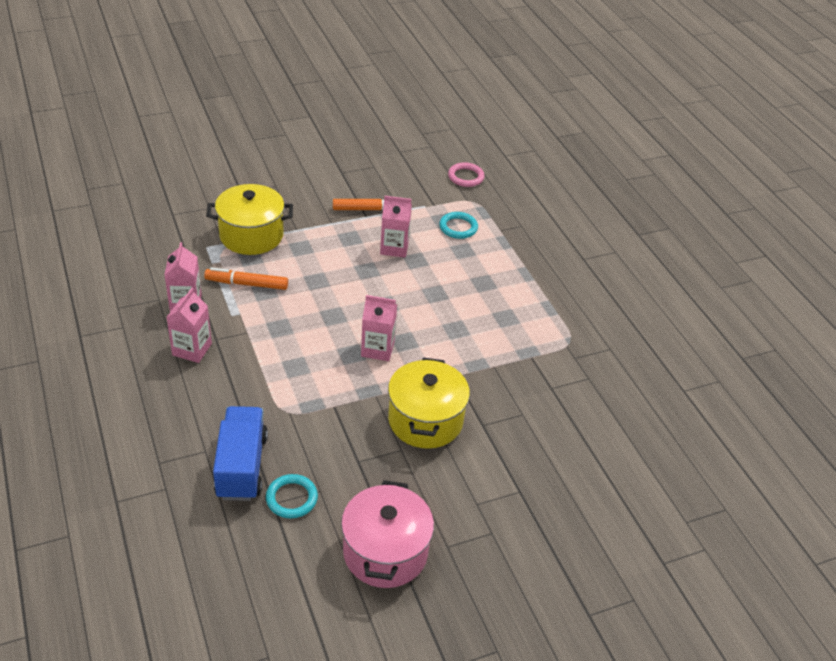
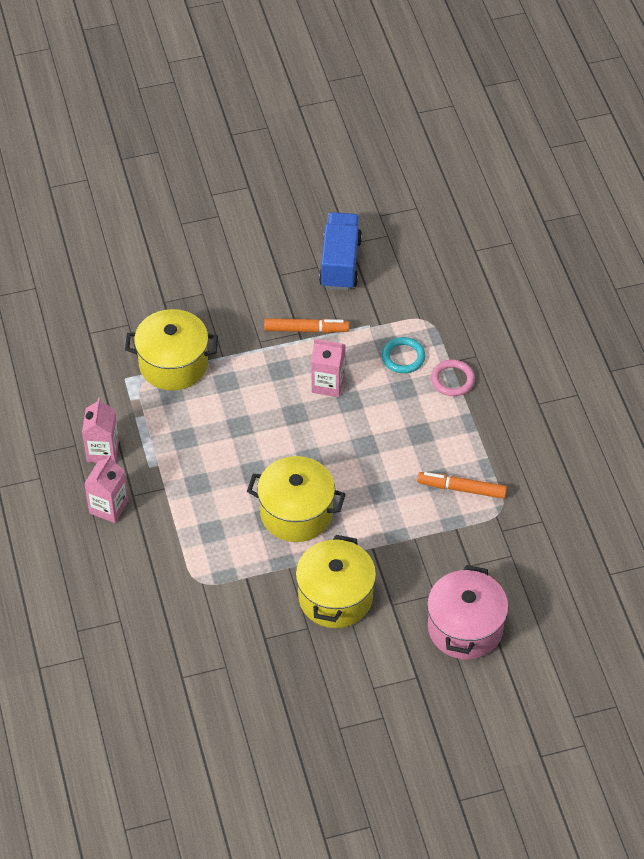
camera: 10 degrees right, 10 degrees up
(242, 466) = (154, 638): blue truck -> blue truck (340, 263)
(247, 284) = (166, 428): orange marker -> orange marker (462, 489)
(291, 498) = (199, 673): turquoise ring -> none
(377, 349) = (296, 513): pink carton -> yellow pot
(385, 552) = (281, 730): pink pot -> pink pot (465, 628)
(465, 177) = (423, 283): pink ring -> pink ring (452, 380)

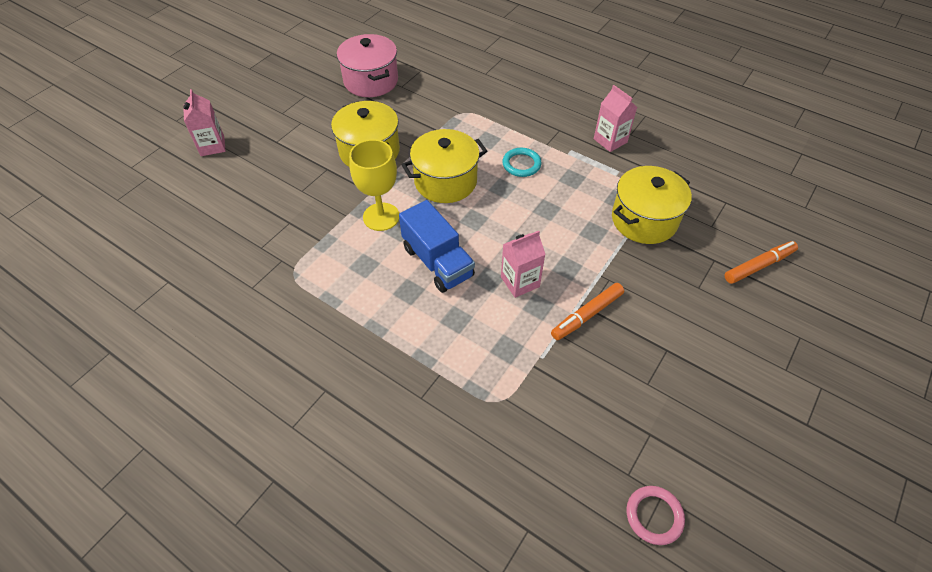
camera: 140 degrees right, 0 degrees up
(108, 507) = (564, 116): pink carton -> pink carton (212, 146)
(340, 263) = (633, 403): blue truck -> blue truck (437, 262)
(385, 515) = (381, 217): none -> yellow goblet
(403, 357) = (484, 348): turquoise ring -> turquoise ring (521, 164)
(452, 380) = (422, 357): pink ring -> pink ring (654, 516)
(462, 489) = (338, 270): orange marker -> orange marker (759, 266)
(465, 628) = (263, 183): pink pot -> pink pot (371, 81)

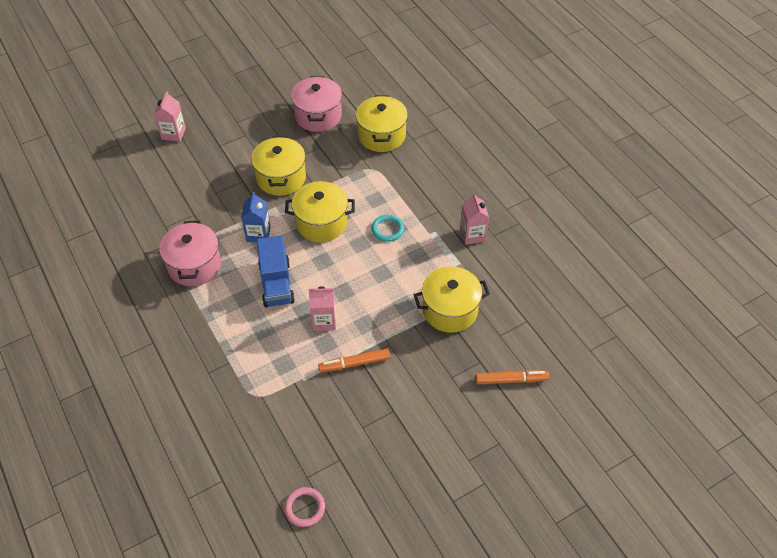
camera: 25 degrees right, 0 degrees up
(324, 278) = (194, 265): none -> pink pot
(381, 217) = (258, 234): yellow goblet -> blue carton
(451, 79) = (381, 135): none -> yellow pot

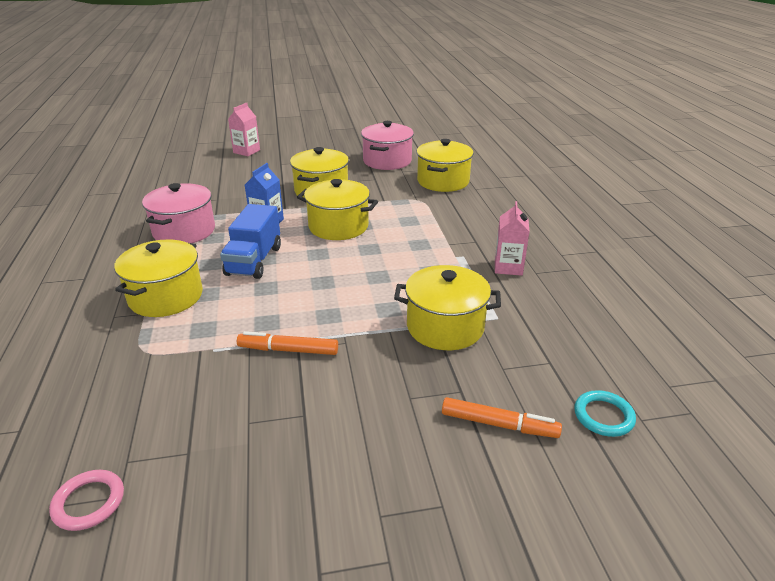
camera: 20 degrees right, 20 degrees down
(233, 342) = (166, 297): none -> yellow pot
(324, 321) = (282, 302): pink carton -> none
(387, 229) = (408, 244): turquoise ring -> turquoise ring (603, 416)

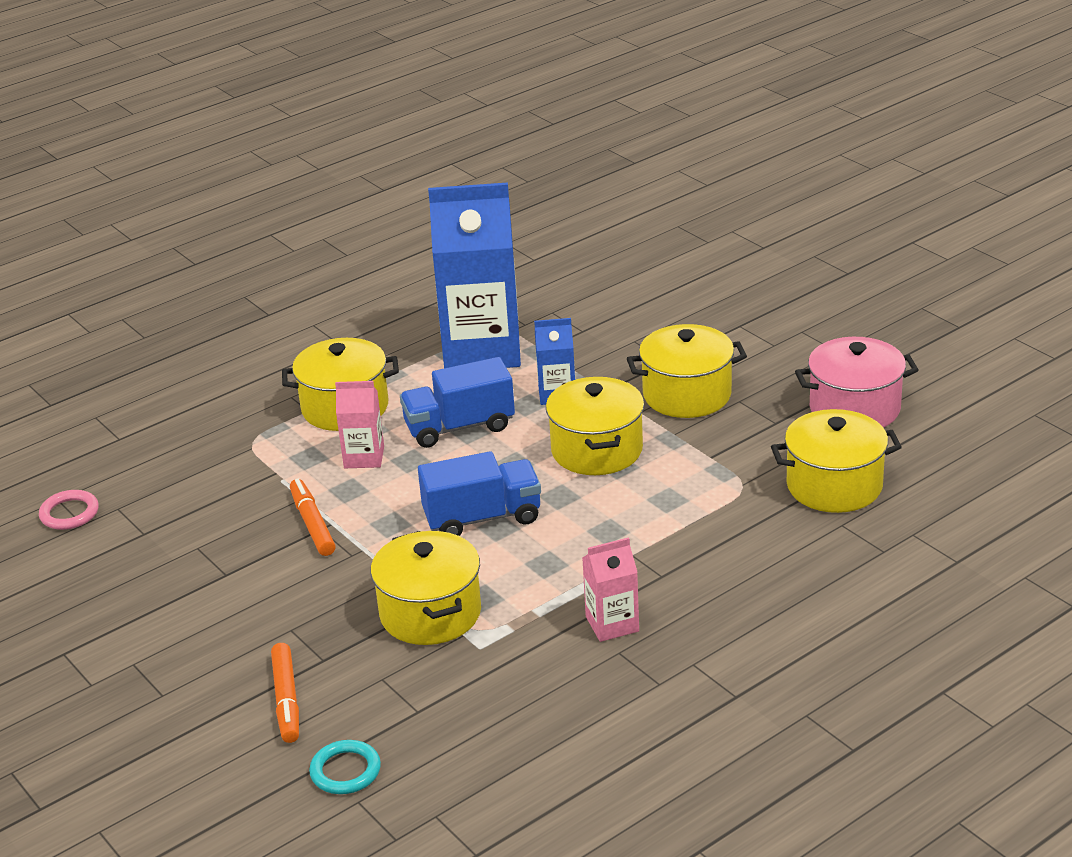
camera: 65 degrees right, 0 degrees up
(184, 231) = (482, 350): pink pot -> blue carton
(246, 151) = (749, 281): pink carton -> pink carton (364, 457)
(361, 279) = (482, 518): none -> blue truck

